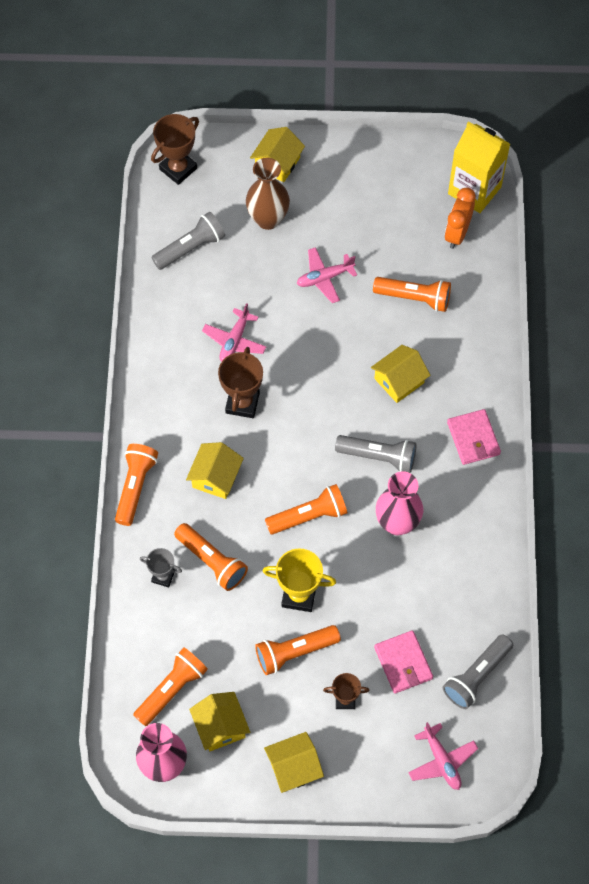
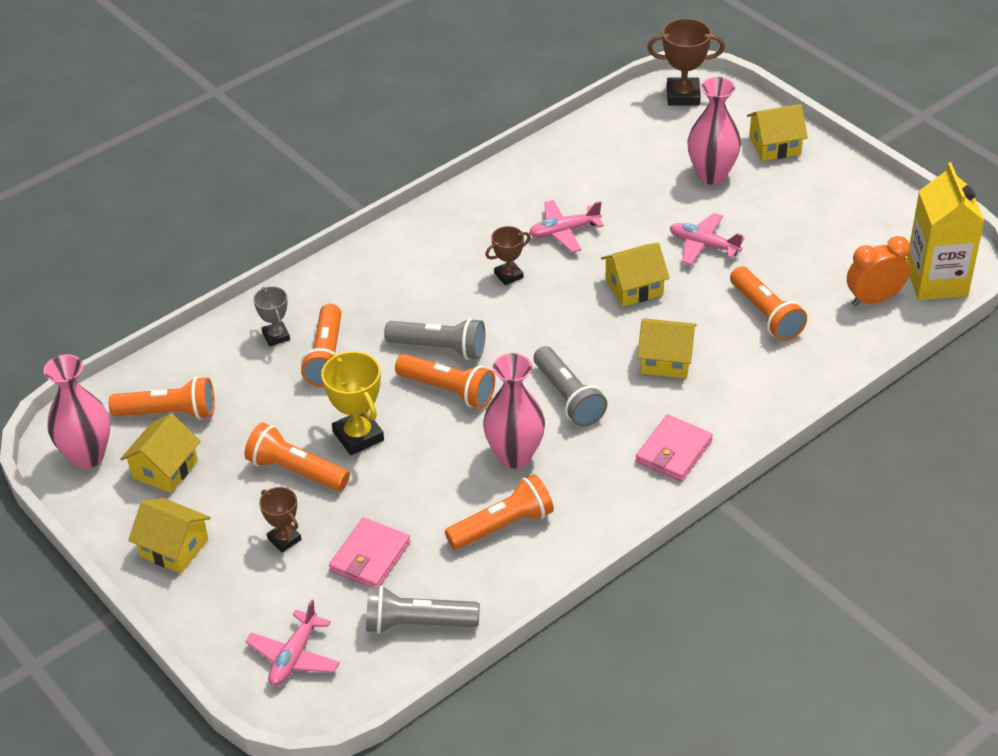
camera: 50 degrees right, 20 degrees down
(135, 487) = (344, 264): orange flashlight -> orange flashlight (502, 525)
(190, 248) = (618, 150): grey flashlight -> grey flashlight (439, 348)
(215, 477) = (413, 306): yellow house -> yellow house (634, 287)
(242, 403) = (508, 275): brown trophy -> brown trophy, size x0.61
(268, 219) = (711, 175): brown vase -> pink vase

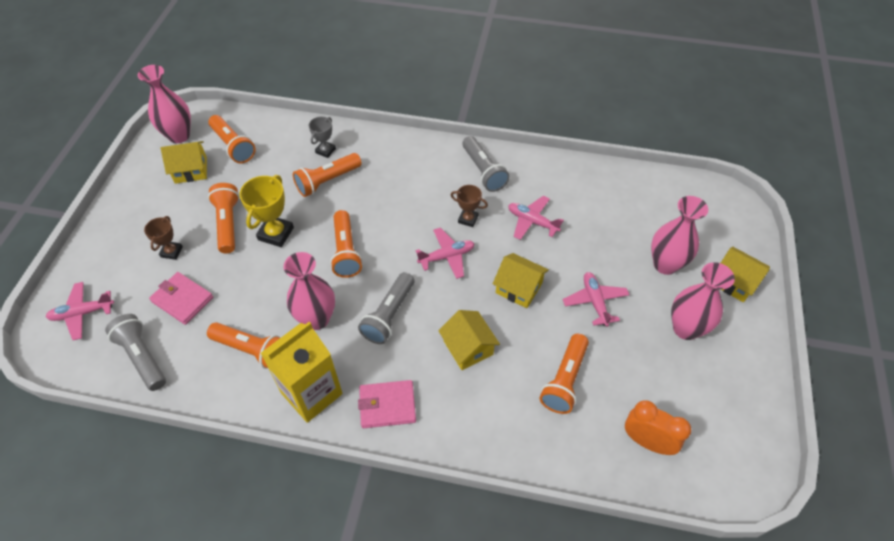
camera: 50 degrees right, 10 degrees up
(174, 548) = (135, 210): yellow house -> none
(370, 557) = (182, 299): pink wallet -> pink wallet turned 45 degrees clockwise
(439, 348) = (377, 225): grey flashlight -> grey flashlight (483, 171)
(540, 317) = (446, 257): none -> pink plane
(683, 96) = (721, 203): brown trophy -> none
(791, 206) = (685, 328): none -> pink vase
(936, 281) = (709, 474): yellow carton -> yellow carton (311, 393)

